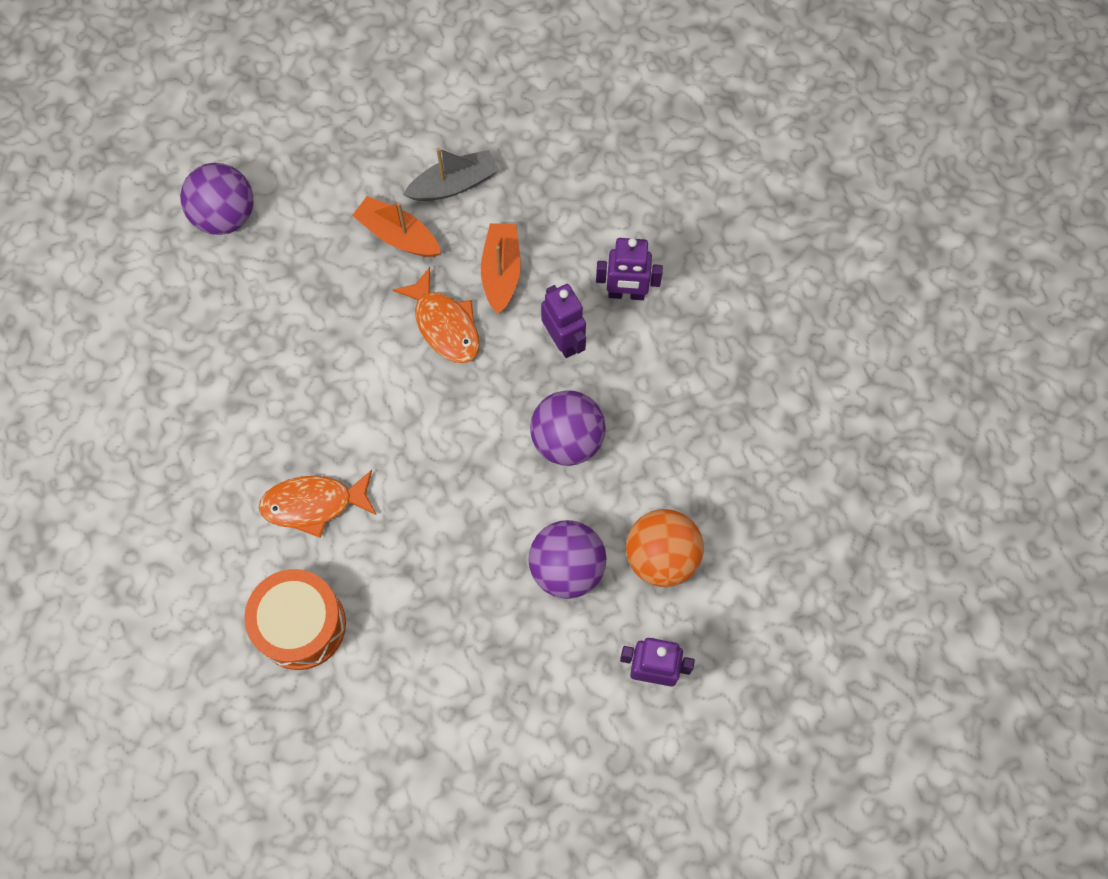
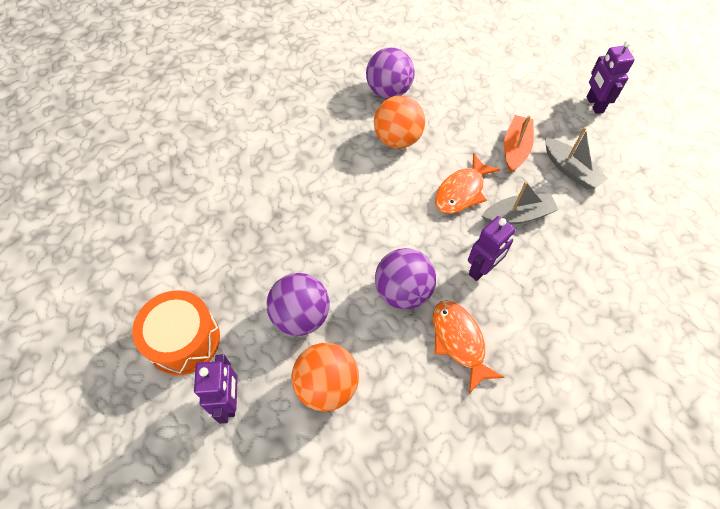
camera: 75 degrees right, 10 degrees down
(225, 216) = (484, 61): purple ball -> purple ball (389, 91)
(300, 625) = (227, 166): orange drum -> orange drum (184, 340)
(313, 504) = (309, 152): orange fish -> orange fish (459, 341)
(331, 378) = (397, 139): none -> orange ball
(501, 272) = (518, 215): orange boat -> grey boat
(626, 294) = (541, 304): purple robot -> purple robot (594, 105)

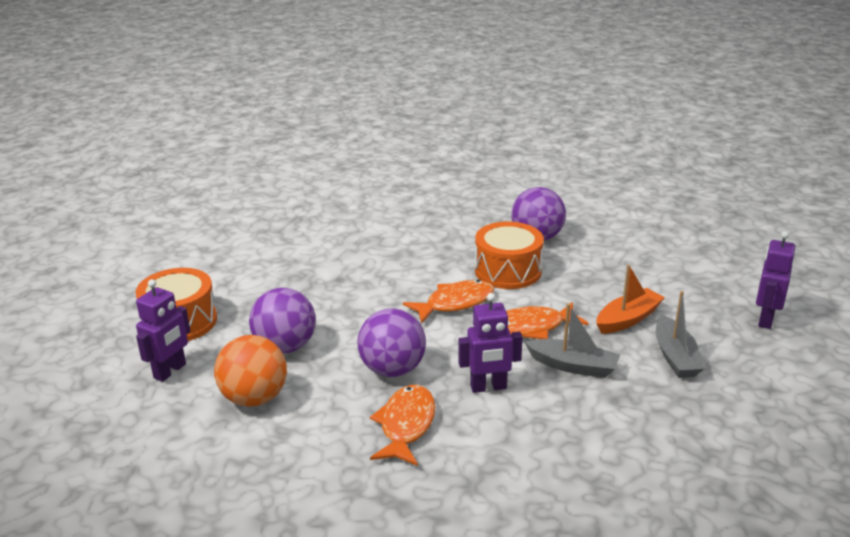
camera: 35 degrees right, 30 degrees down
(388, 195) = (455, 303): none -> orange fish
(397, 139) = (508, 271): orange ball -> orange drum

